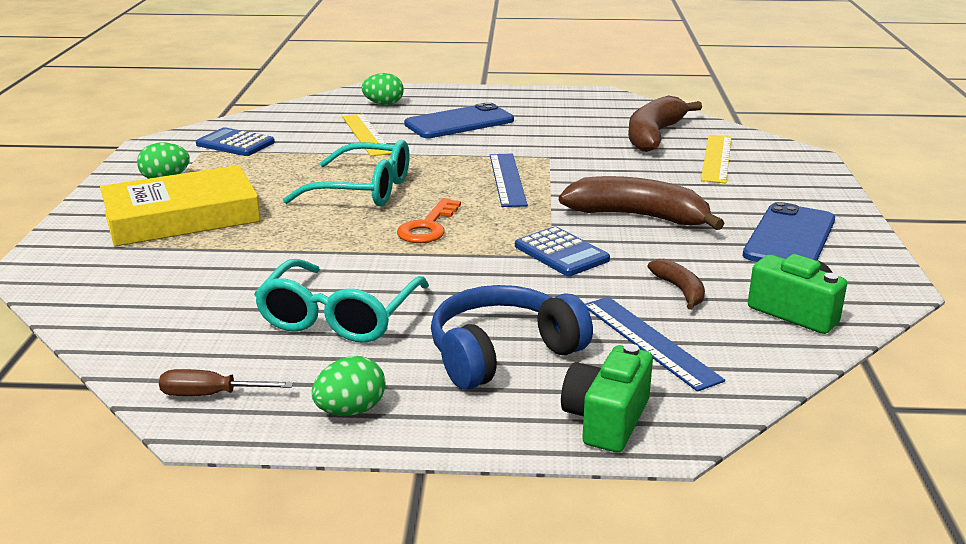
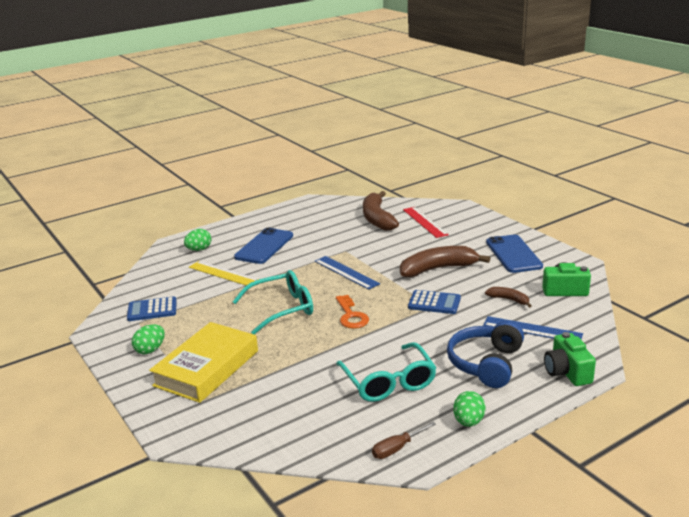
camera: 35 degrees left, 0 degrees up
(717, 158) = (425, 222): yellow ruler -> red ruler

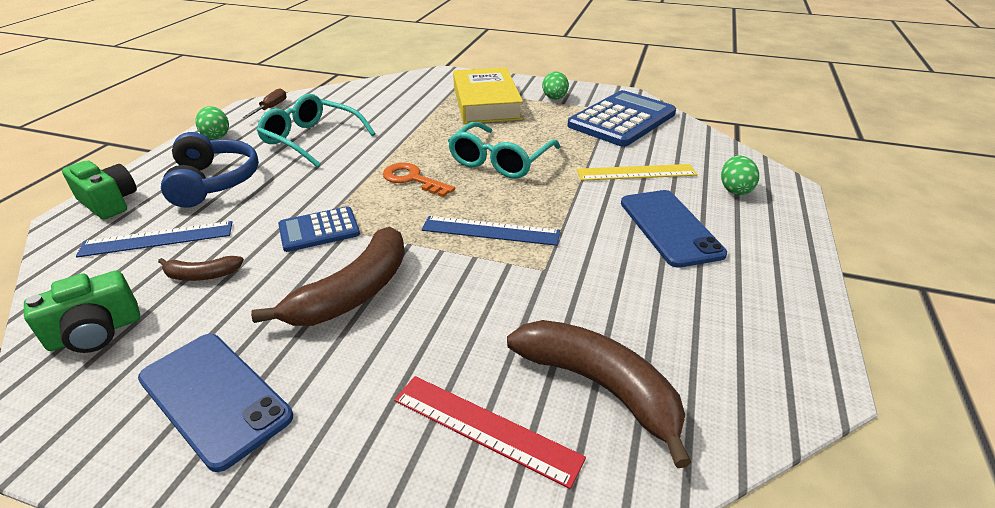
camera: 140 degrees right, 10 degrees up
(152, 310) = (622, 120): blue calculator -> blue calculator, size x1.86

